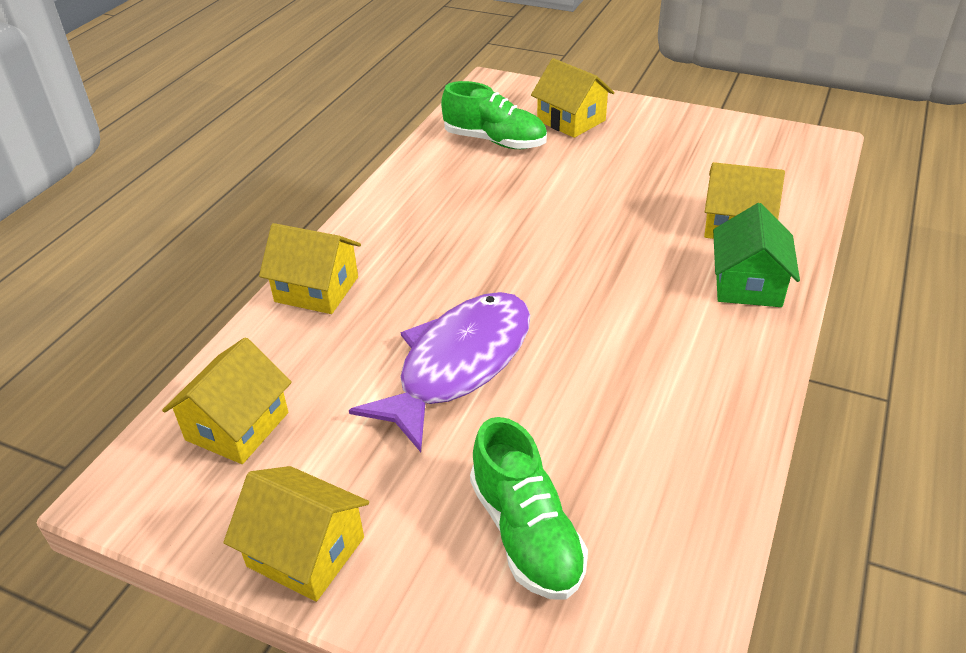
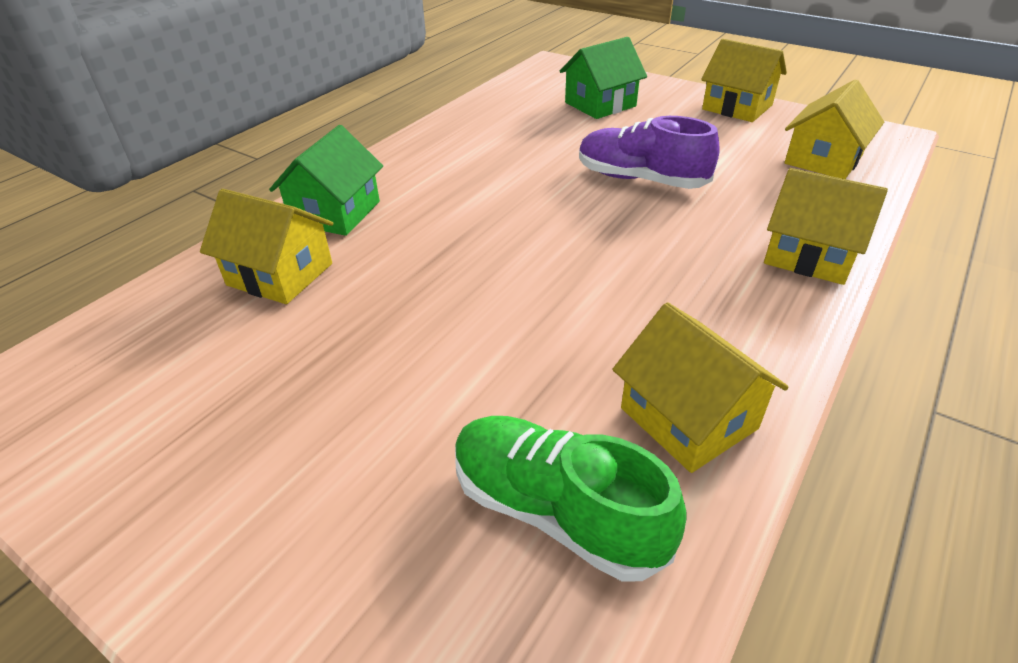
camera: 170 degrees left, 0 degrees up
(459, 365) = (640, 179): purple fish -> purple shoe
(526, 533) = (600, 104): green shoe -> green house
(571, 120) = (364, 561): yellow house -> yellow house (688, 418)

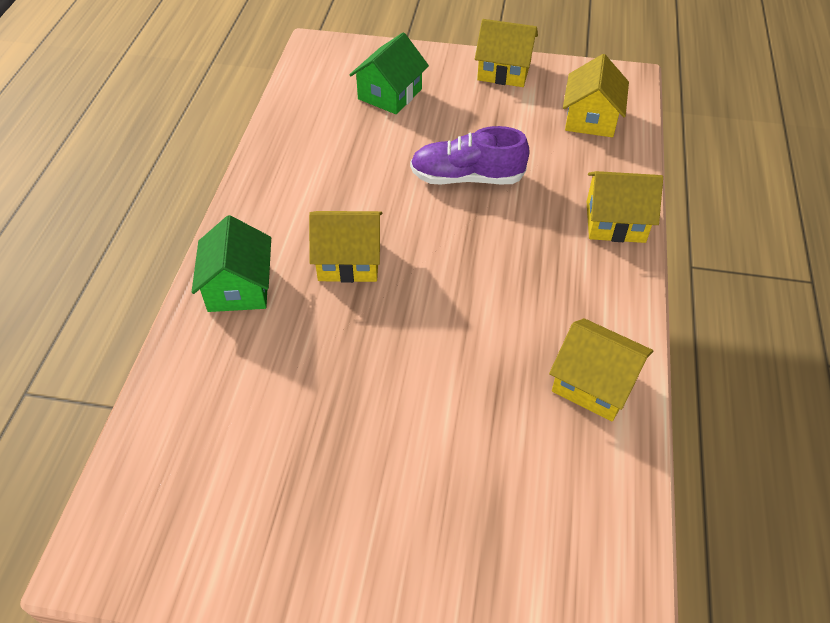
camera: 25 degrees left, 10 degrees up
(280, 274) = (239, 364): yellow house -> yellow house (349, 260)
(556, 511) = (549, 476): green shoe -> none

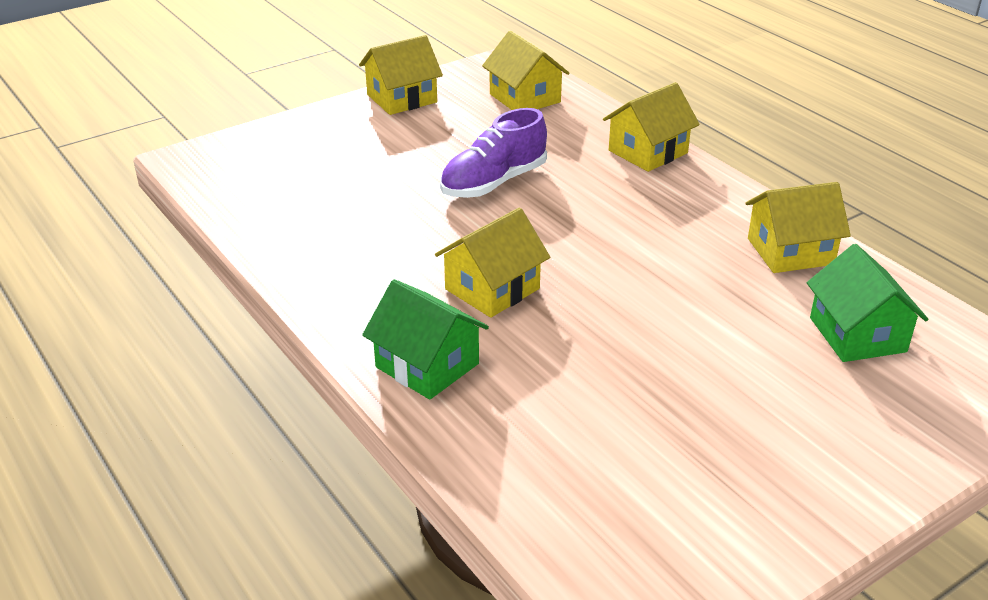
camera: 45 degrees left, 15 degrees down
(390, 94) = (326, 160): green house -> green house (857, 335)

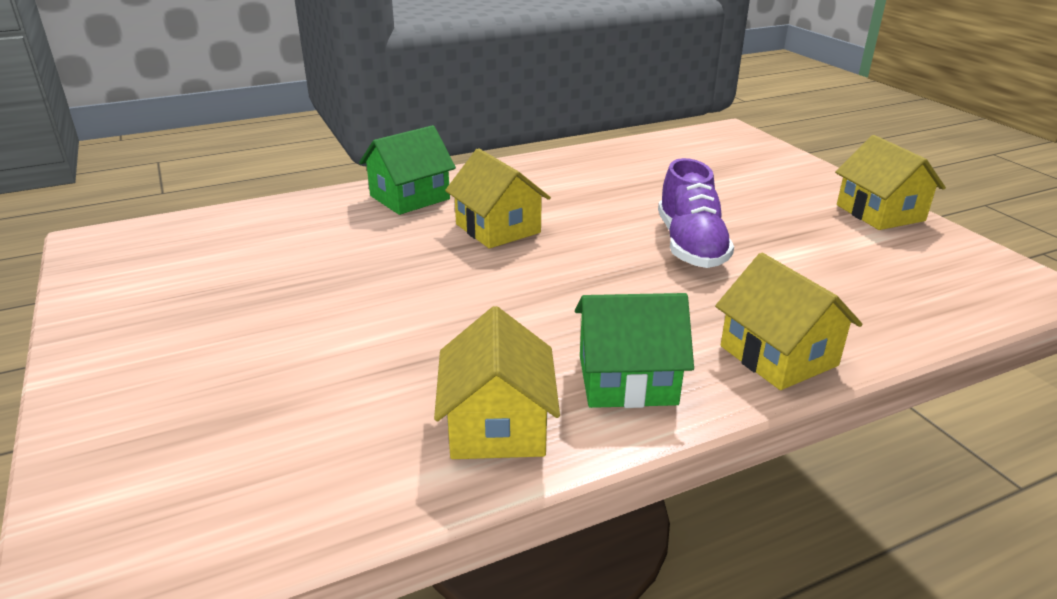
camera: 100 degrees right, 5 degrees down
(493, 183) = (690, 245): purple shoe -> purple shoe turned 150 degrees counterclockwise
(525, 98) = (915, 284): yellow house -> none
(857, 335) = (298, 433): green house -> green house (627, 380)

